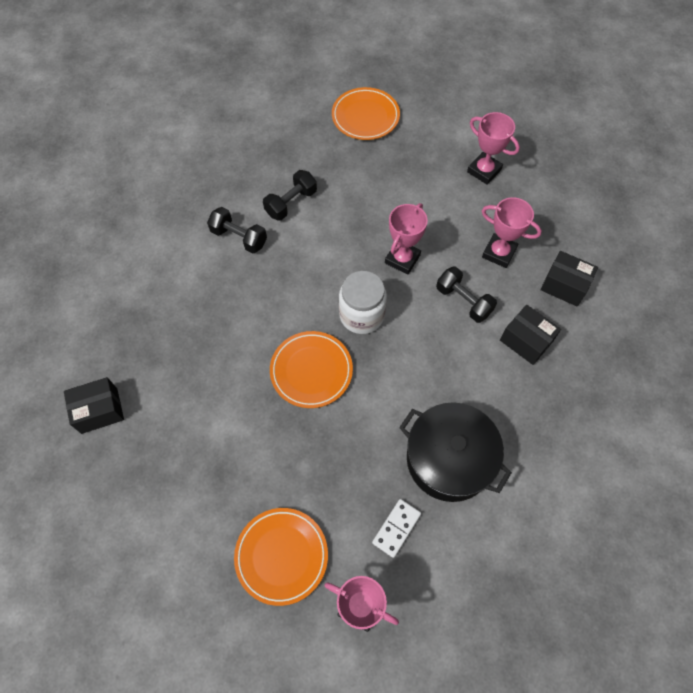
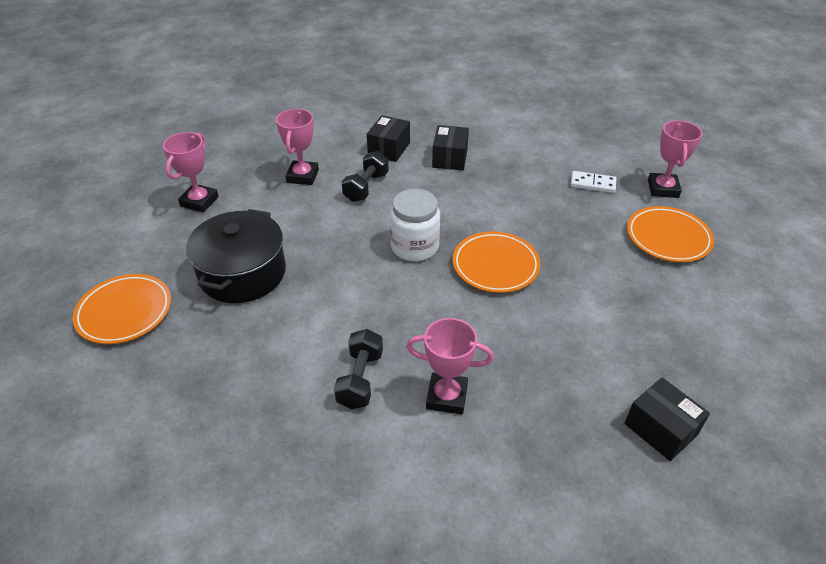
camera: 110 degrees left, 20 degrees down
(291, 203) = (288, 344): black dumbbell -> none
(402, 259) = (335, 234): pink trophy -> pink trophy (447, 396)
(449, 459) = (518, 169): black pot -> black pot (242, 273)
(564, 285) = (323, 138): black box -> black box (450, 158)

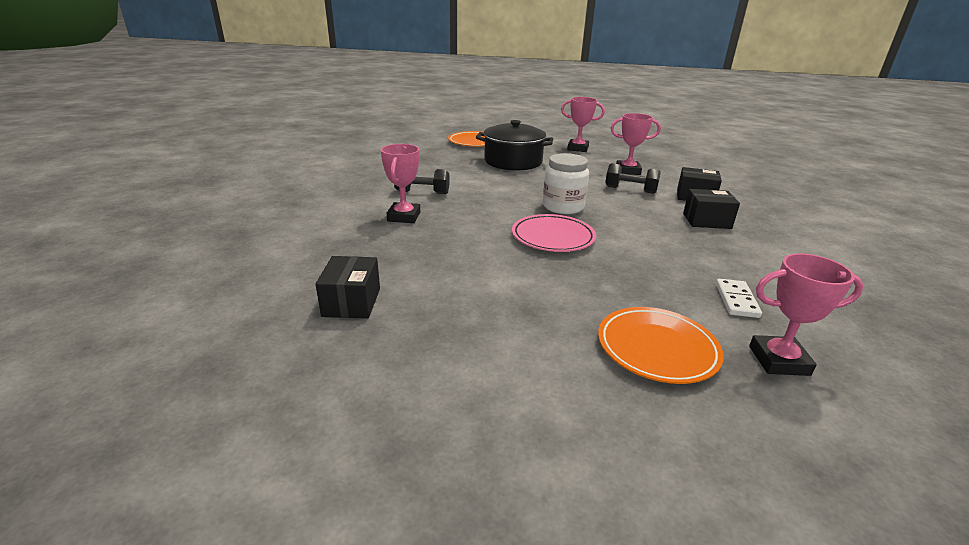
camera: 85 degrees right, 15 degrees down
(495, 265) = (553, 237): orange plate -> pink plate
(660, 429) = (351, 302): black box -> black box turned 45 degrees counterclockwise

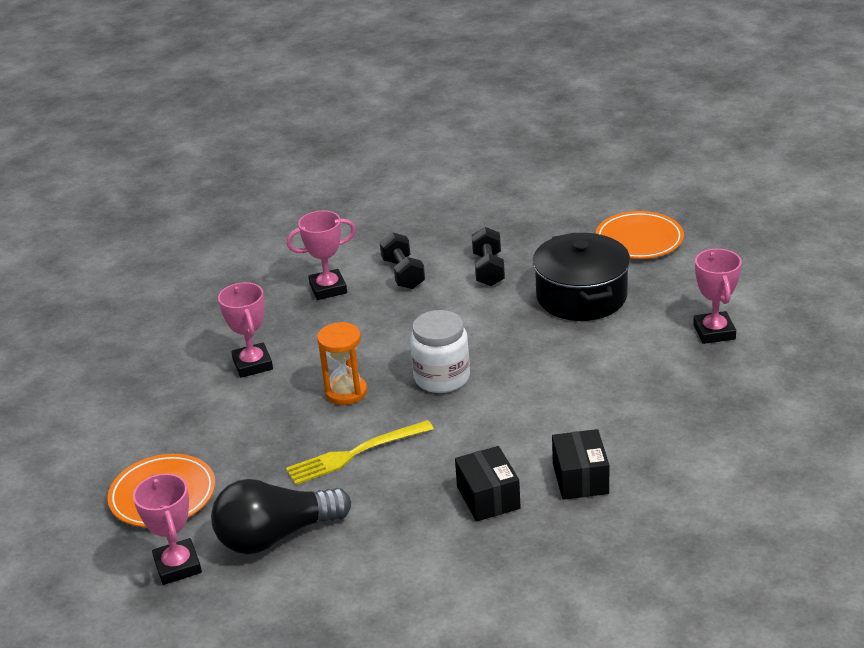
camera: 70 degrees right, 5 degrees up
(351, 302) = (152, 329): black box -> none
(553, 237) = (346, 392): pink plate -> orange hourglass
(628, 171) = (643, 400): pink trophy -> pink trophy (253, 364)
(630, 190) = (555, 417): black dumbbell -> black dumbbell (488, 270)
(636, 249) = (355, 454): none -> yellow fork
(736, 300) = (276, 536): white domino -> black light bulb

